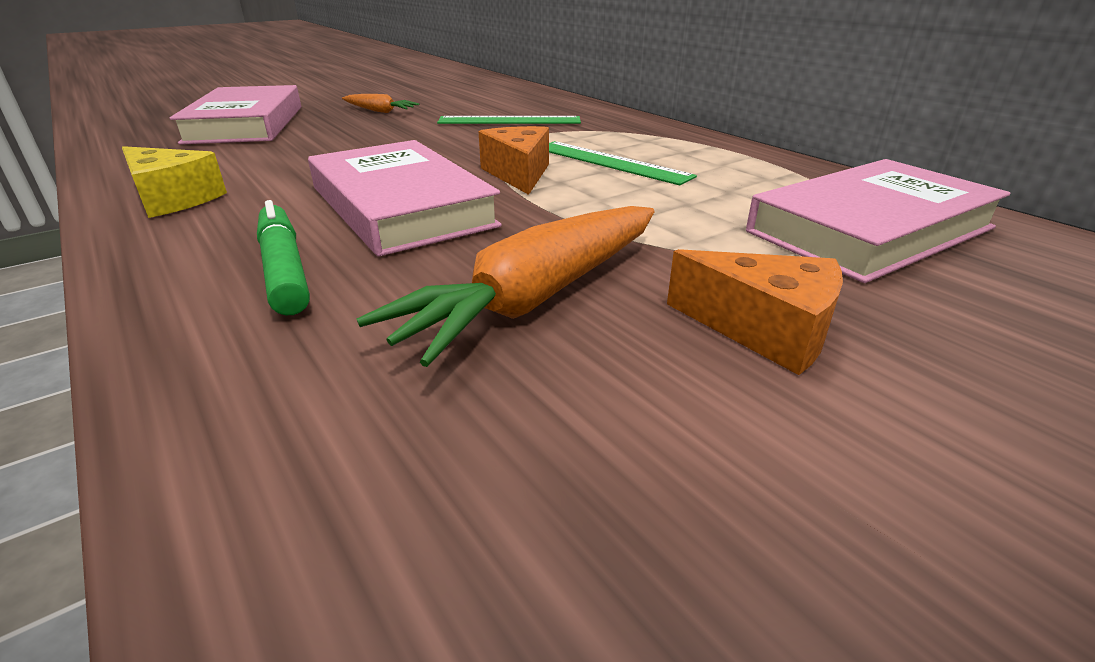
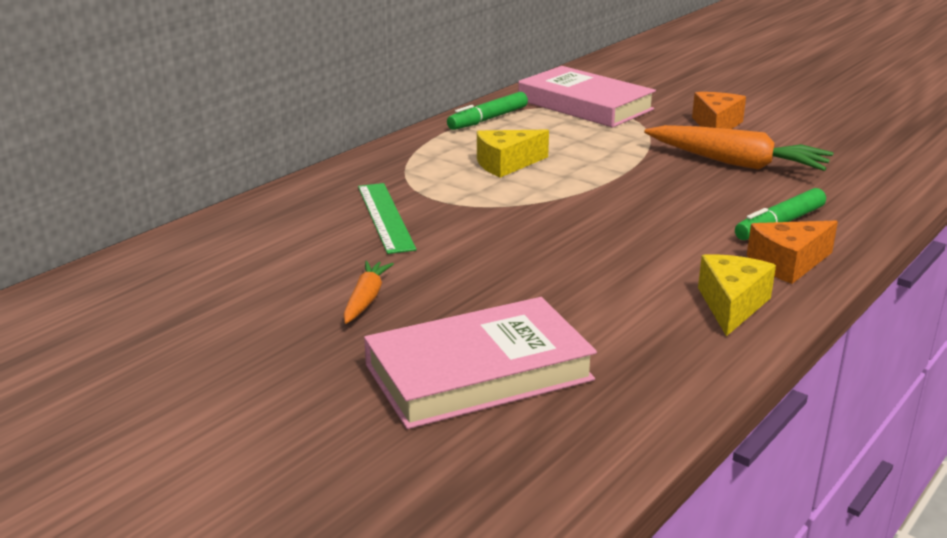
camera: 105 degrees left, 5 degrees down
(401, 206) = (660, 215): pink book -> none
(518, 174) = (559, 190): orange cheese -> orange cheese (788, 264)
(611, 162) = (506, 164): green ruler -> yellow cheese
(777, 169) = (488, 119): none -> green marker

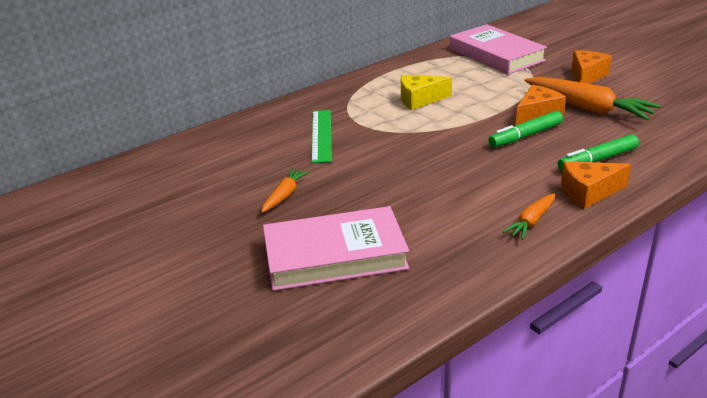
camera: 15 degrees right, 5 degrees up
(488, 119) = (422, 63): green marker -> green marker (525, 136)
(675, 174) = (537, 114): none -> orange cheese
(731, 305) = (531, 221): yellow cheese -> orange carrot

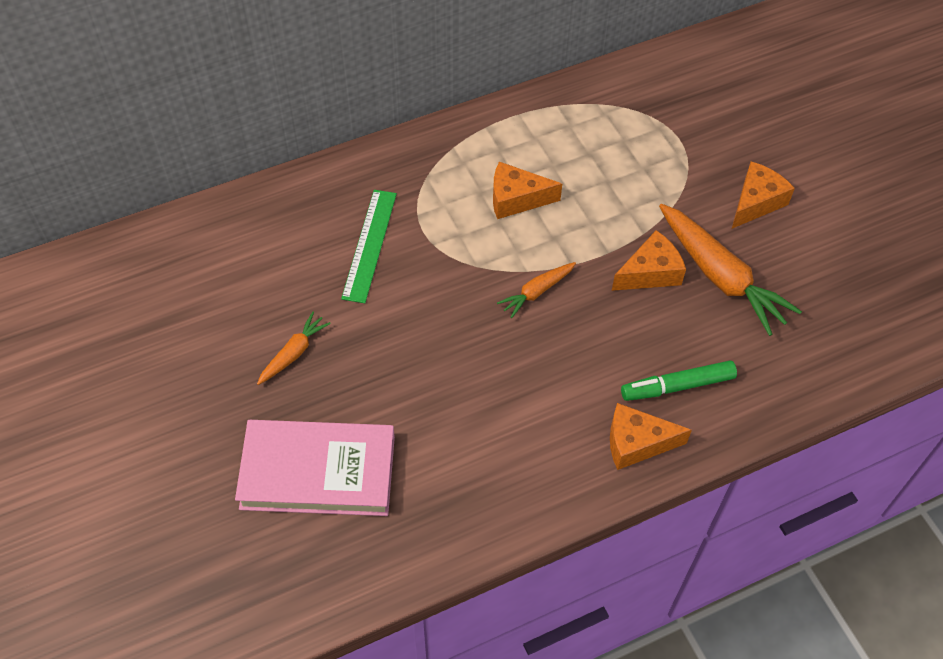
camera: 10 degrees right, 25 degrees up
(419, 100) = (516, 199): yellow cheese -> orange cheese
(496, 55) = (660, 117): pink book -> none
(525, 136) = (614, 314): green marker -> none
(531, 221) = (548, 475): orange carrot -> orange carrot (536, 292)

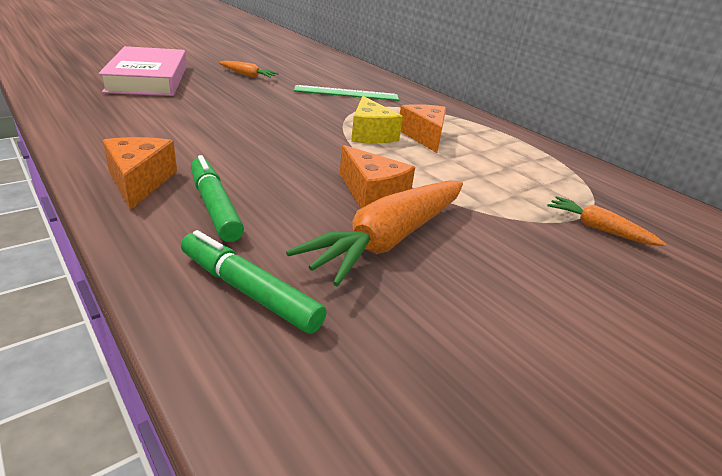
camera: 75 degrees right, 25 degrees down
(512, 247) = (370, 134): none -> yellow cheese
(536, 292) = (324, 142): orange carrot -> orange carrot (598, 229)
(756, 202) = (534, 272): orange cheese -> none
(784, 365) = (249, 291): none -> green marker

